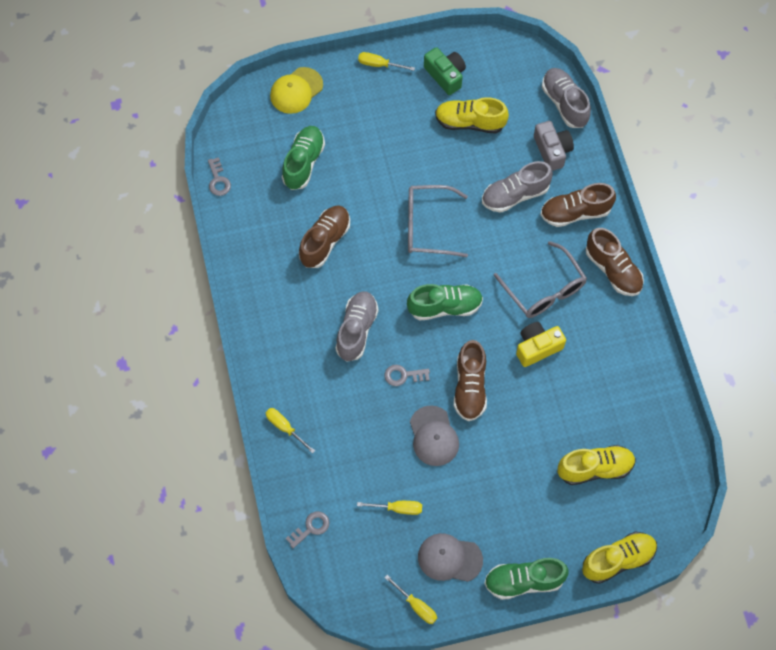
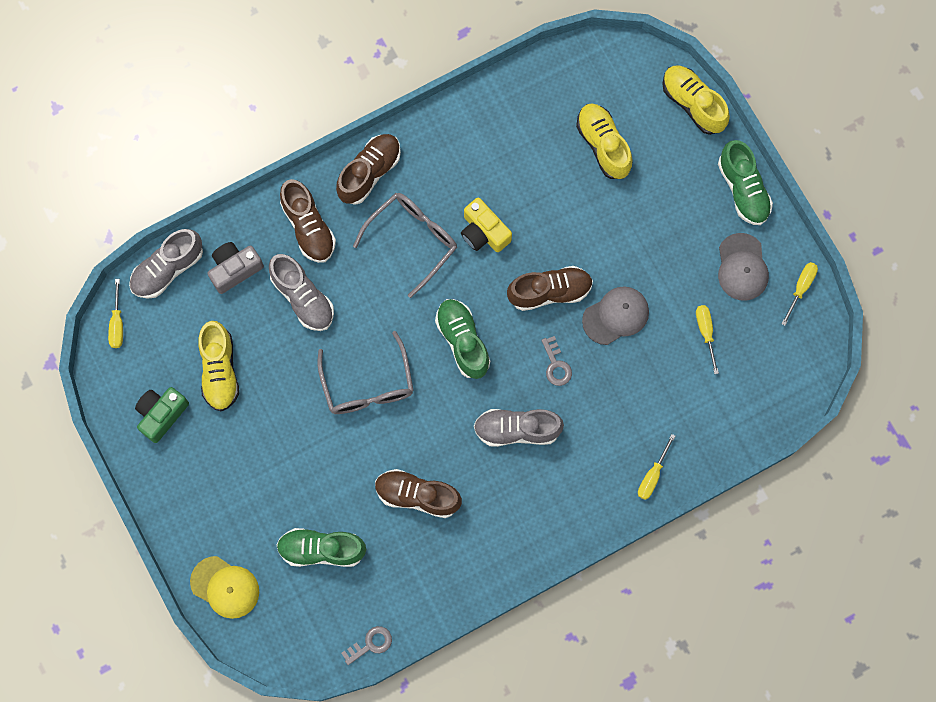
camera: 105 degrees left, 10 degrees up
(311, 528) = (753, 416): grey key -> none
(379, 64) = (165, 497): yellow screwdriver -> yellow screwdriver (117, 323)

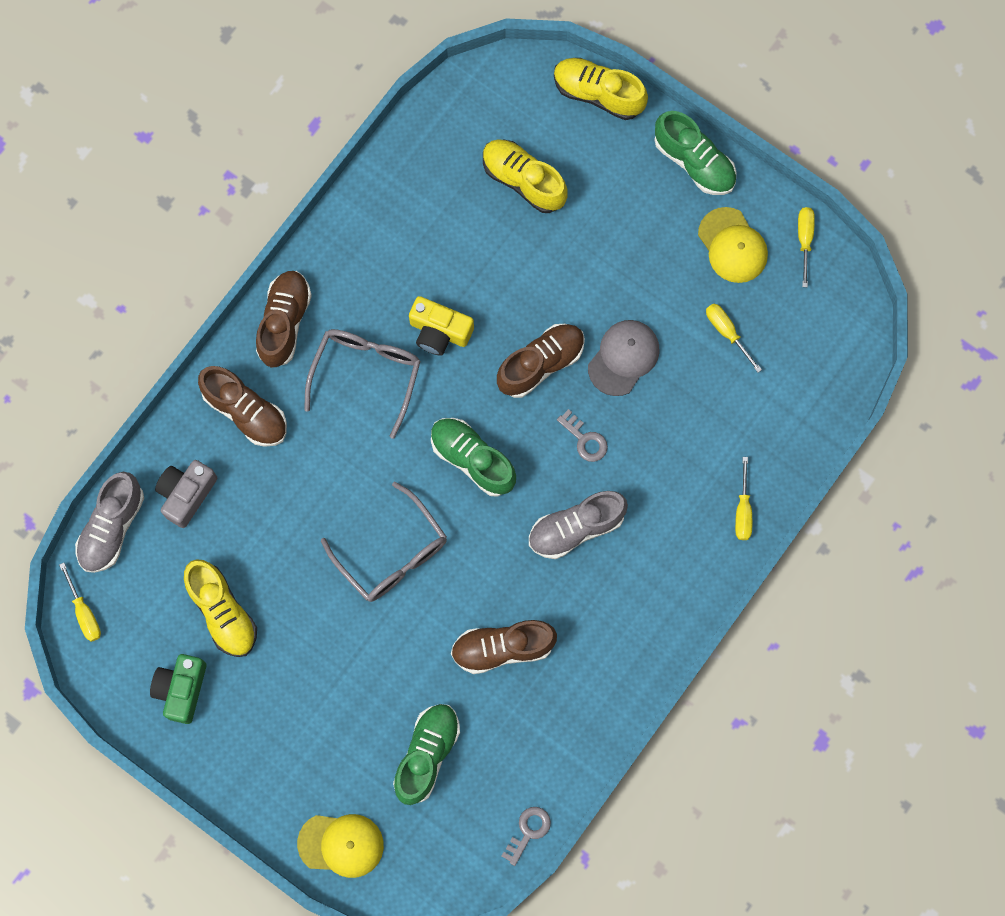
camera: 25 degrees left, 0 degrees up
(303, 297) = (276, 491): grey shoe -> none
(322, 549) = (427, 754): green shoe -> green shoe turned 135 degrees clockwise
(742, 267) = (732, 245): grey cap -> yellow cap

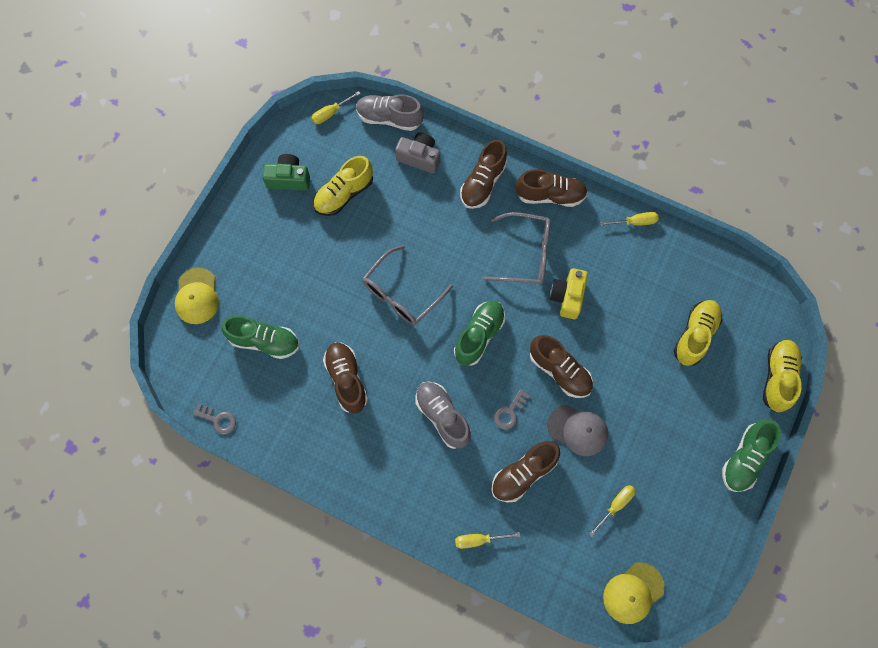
camera: 80 degrees right, 5 degrees down
(668, 438) = (523, 474): none -> brown shoe
(732, 245) = (686, 499): yellow cap -> yellow cap (633, 593)
(804, 240) = (705, 556): yellow screwdriver -> yellow screwdriver (635, 222)

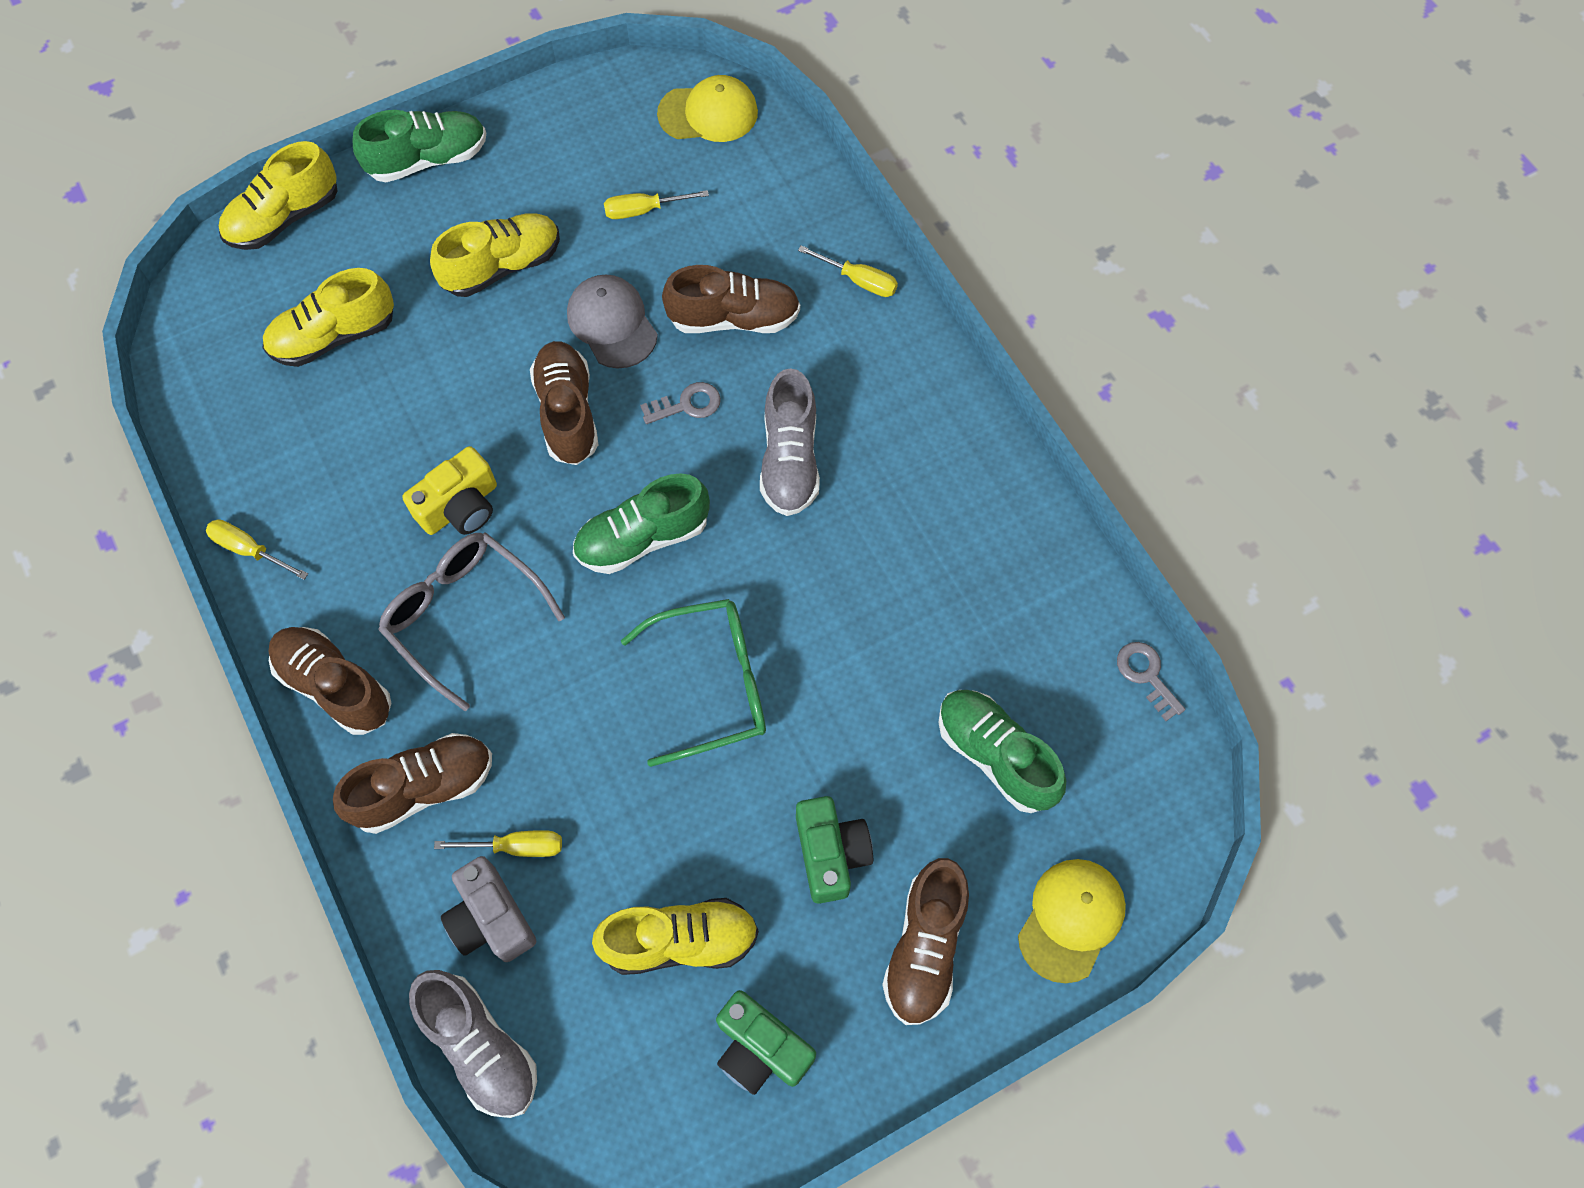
camera: 145 degrees left, 5 degrees down
(308, 260) = (831, 853): none -> green camera
(331, 113) = (581, 1145): yellow screwdriver -> yellow screwdriver (517, 847)
(346, 379) = (898, 605): brown shoe -> brown shoe (925, 948)
(401, 294) = (713, 684): grey glasses -> green glasses
(654, 424) = (502, 266): none -> yellow shoe

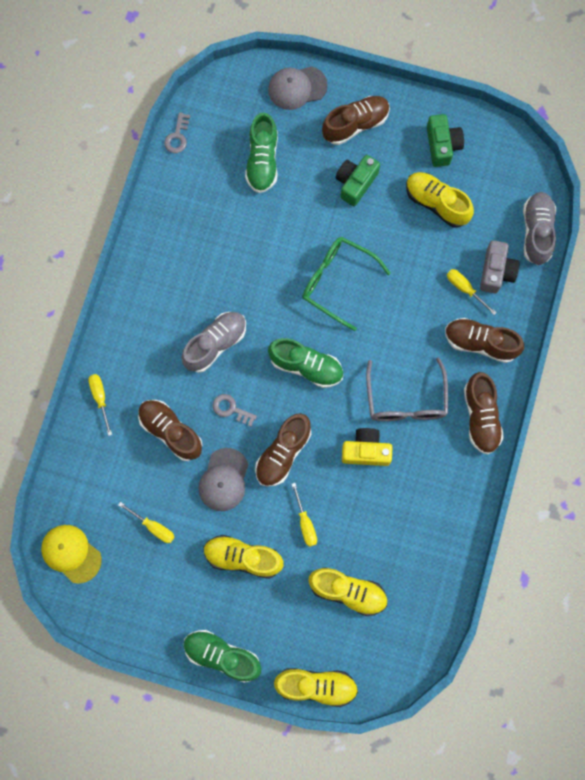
camera: 135 degrees left, 10 degrees up
(249, 550) = (468, 513): yellow screwdriver -> yellow screwdriver (305, 523)
(1071, 919) = (297, 88): yellow cap -> grey cap

